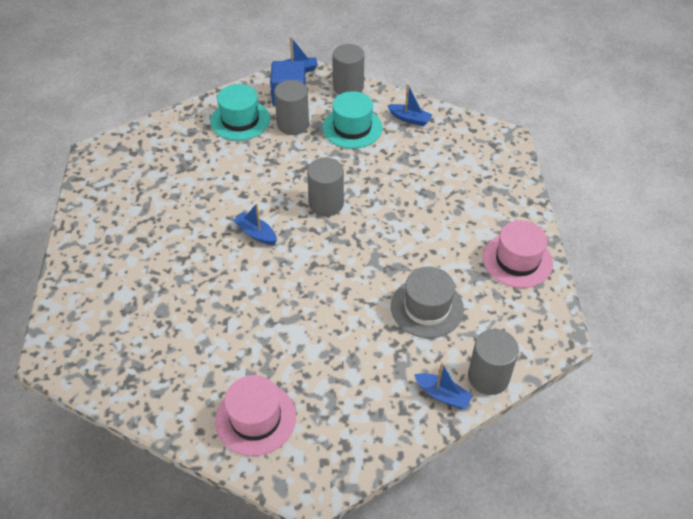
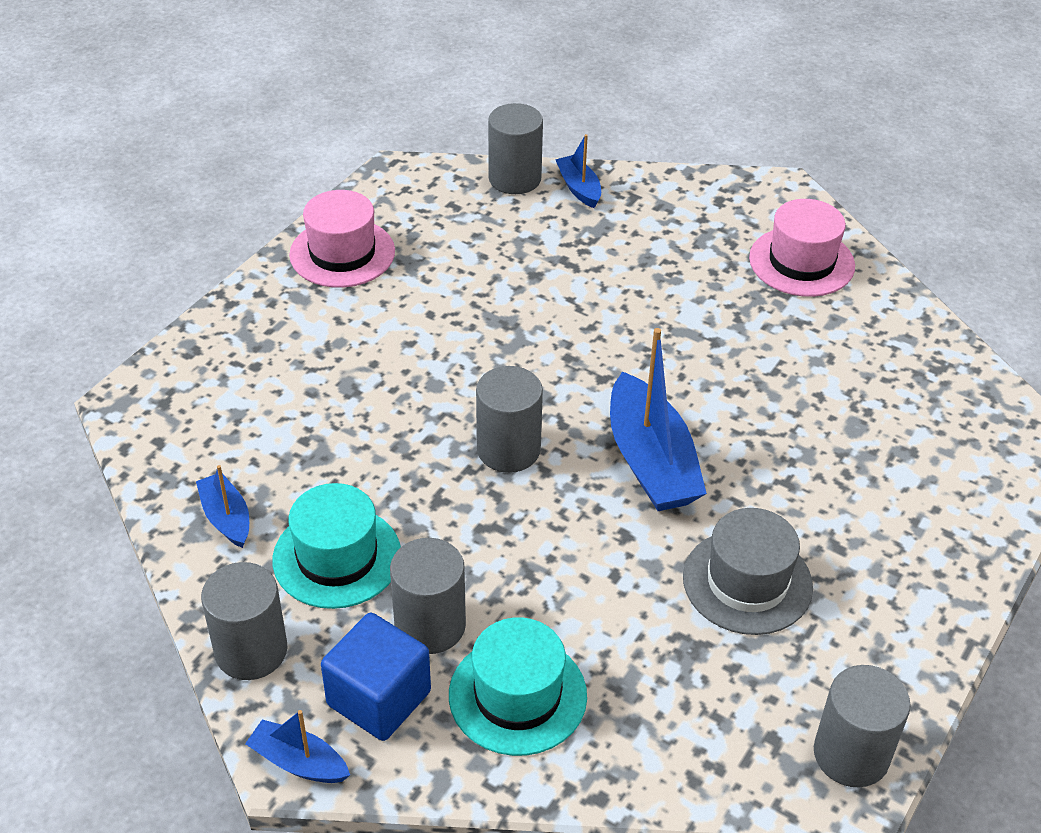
camera: 145 degrees left, 5 degrees down
(99, 162) = (851, 754): none -> grey cylinder
(256, 233) = (650, 461): blue boat -> blue boat, size x1.91
(427, 307) = (508, 263): grey hat -> grey hat (747, 582)

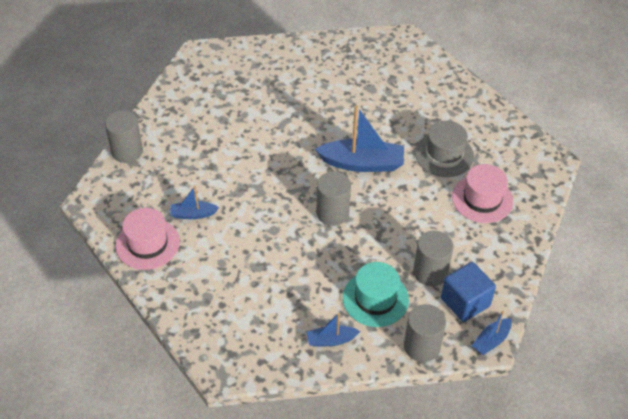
camera: 70 degrees left, 5 degrees up
(517, 695) = (479, 251): turquoise hat -> none
(579, 188) = (151, 128): blue boat -> blue boat (193, 214)
(801, 262) = (256, 65): pink hat -> pink hat (482, 199)
(851, 754) = (539, 155): grey cylinder -> none

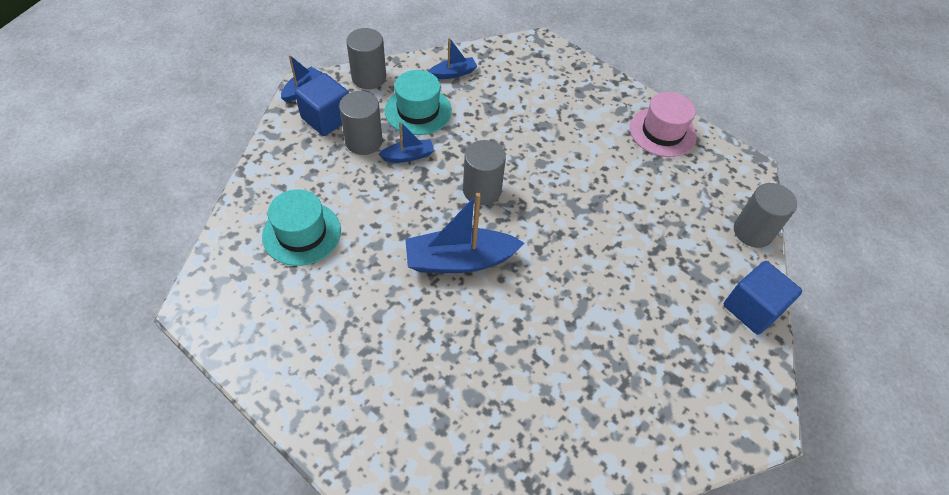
camera: 165 degrees right, 5 degrees up
(164, 105) = (752, 308): none -> blue cube
(193, 214) = (634, 167): blue boat -> blue boat (408, 156)
(444, 155) = (351, 291): grey hat -> none
(482, 199) = (302, 233): pink hat -> turquoise hat

